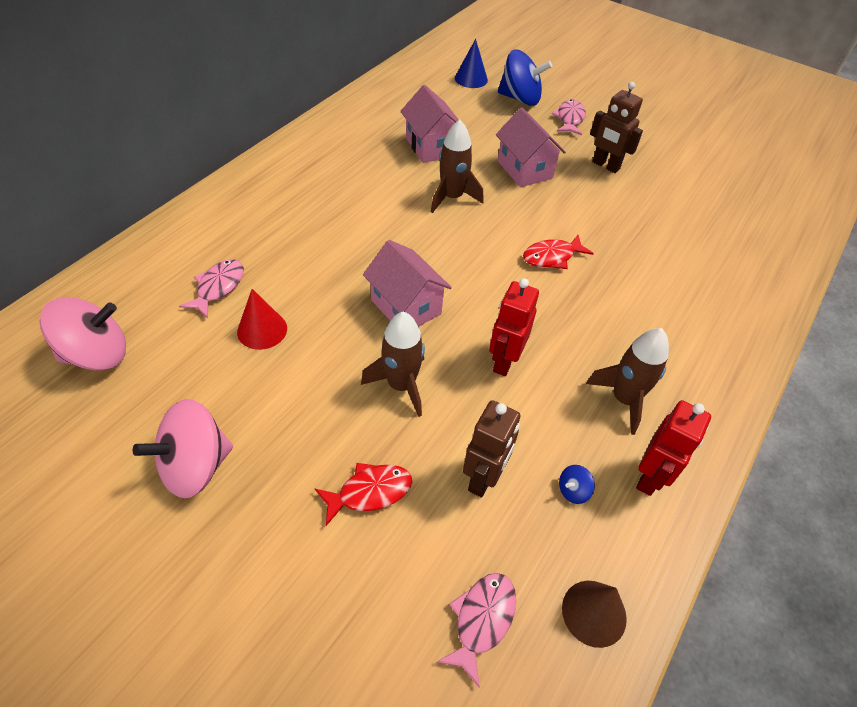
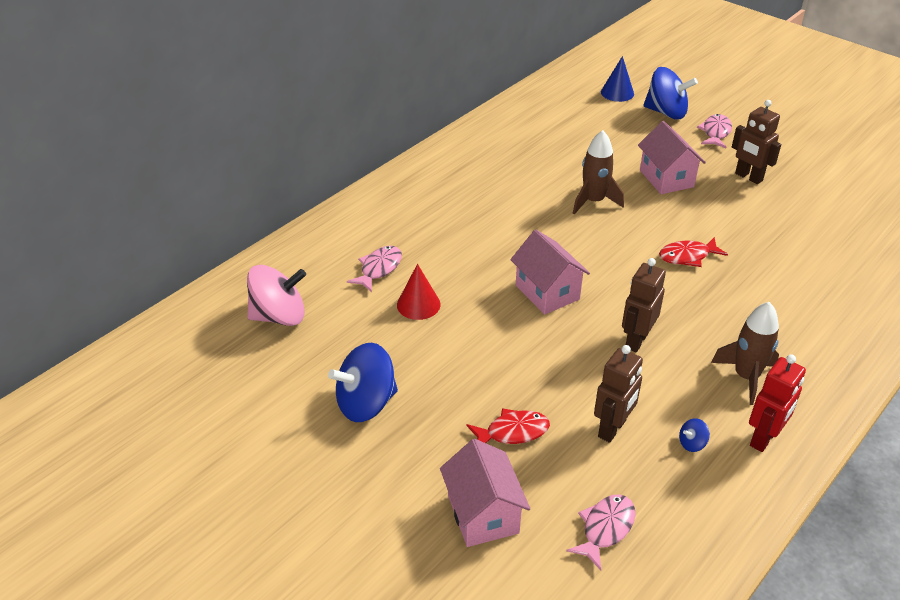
camera: 10 degrees right, 10 degrees down
(195, 466) = (366, 403): pink spinning top -> blue spinning top
(401, 385) = (541, 354): brown rocket -> none
(431, 146) = (575, 155): pink house -> pink house (483, 514)
(504, 361) = (636, 340): red robot -> brown robot
(594, 613) = (702, 532): brown cone -> none

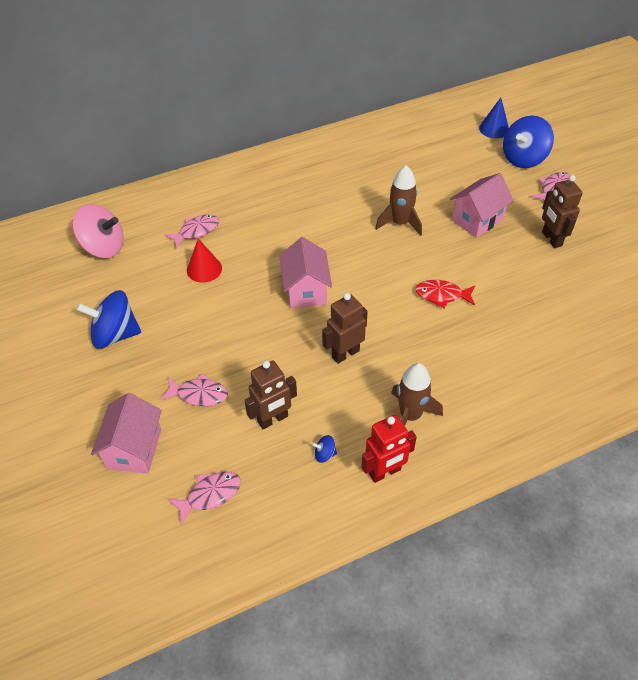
camera: 25 degrees right, 10 degrees up
(513, 432) = (199, 394): red fish -> pink fish
(666, 112) = (523, 158): blue spinning top -> blue spinning top turned 90 degrees clockwise
(666, 178) = (477, 220): pink house -> pink house turned 45 degrees clockwise

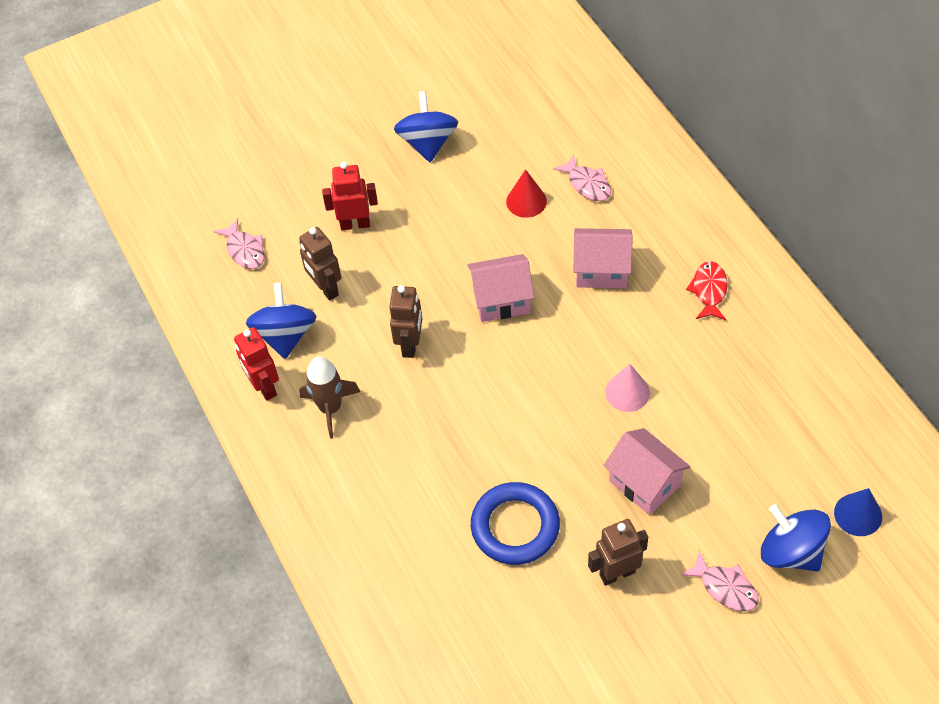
camera: 90 degrees right, 5 degrees up
(103, 247) = (552, 106): pink spinning top -> none
(134, 449) = (293, 185): pink house -> pink house (601, 270)
(199, 394) = (355, 224): pink fish -> red robot
(324, 454) = (285, 335): blue spinning top -> blue spinning top, size x2.46
(345, 353) = (410, 345): brown robot -> brown robot turned 45 degrees clockwise
(400, 223) = (627, 392): brown rocket -> pink cone
(442, 295) = (503, 439): red fish -> red fish (709, 290)
(520, 292) = (515, 526): none -> blue ring

